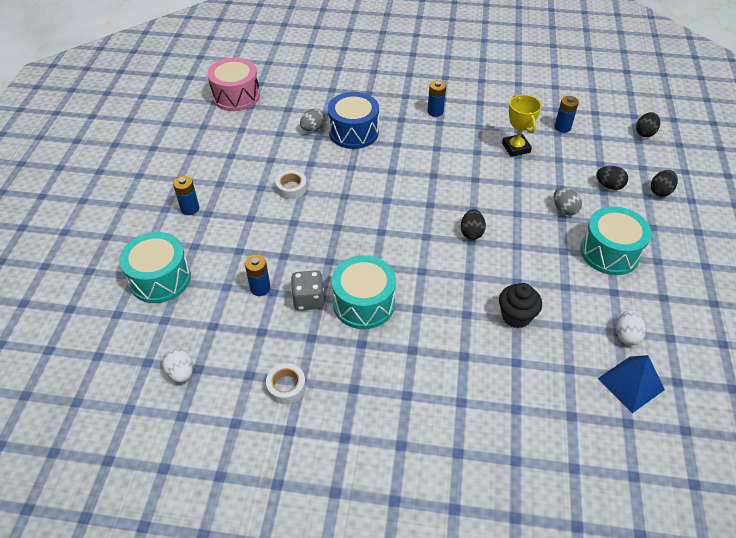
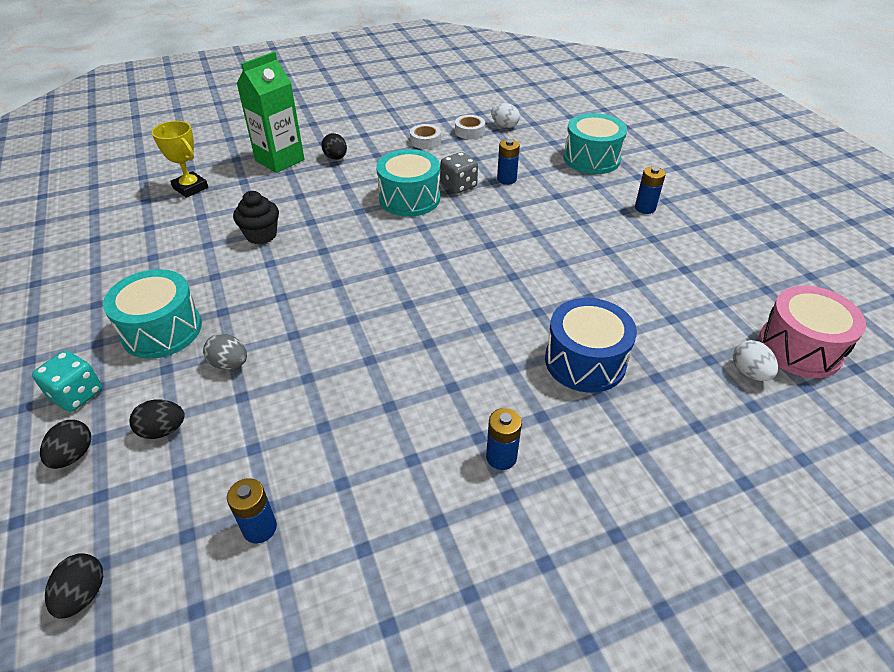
camera: 150 degrees right, 5 degrees down
(291, 188) = (576, 261): white tape -> white tape (469, 131)
(313, 129) = (641, 343): grey egg -> none
(464, 430) = (280, 160): none -> green carton
(471, 233) = (341, 291): black egg -> black egg (336, 158)
(516, 148) = (331, 440): yellow trophy -> yellow trophy (190, 188)
(626, 335) = (144, 256): white egg -> white egg (749, 372)
(631, 384) = (141, 223): blue pyramid -> none
(665, 226) = (77, 394): none -> turquoise dice

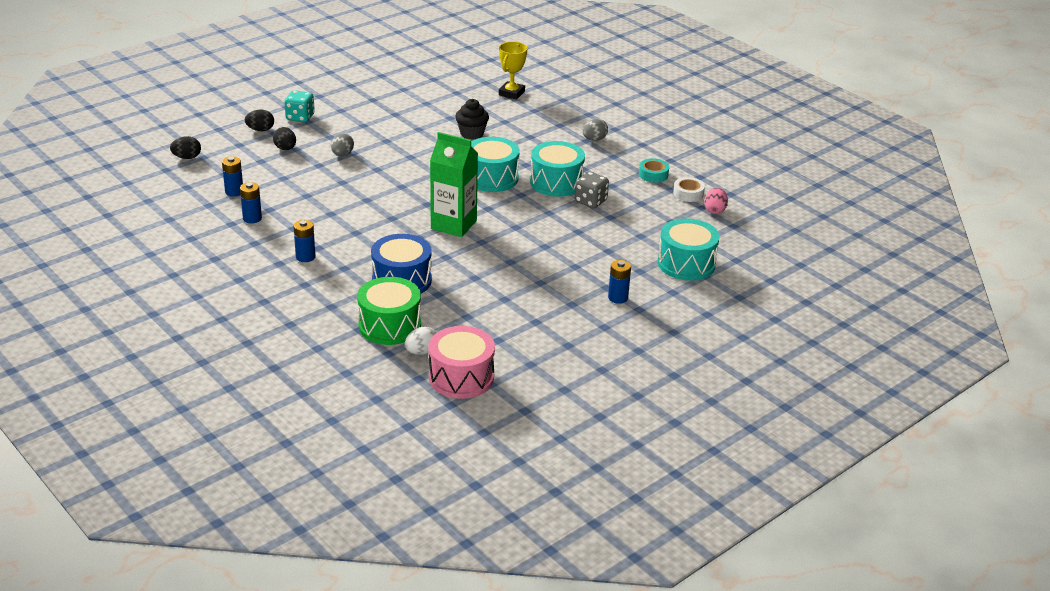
camera: 70 degrees right, 10 degrees down
(162, 330) = (360, 126): turquoise drum -> turquoise drum (492, 178)
(280, 160) = (573, 117): green carton -> green carton (453, 225)
(336, 158) = (594, 139): black egg -> grey egg
(425, 141) = (653, 174): white tape -> turquoise tape
(504, 125) = (714, 210): white egg -> pink egg
(506, 179) = (617, 223): blue battery -> blue battery (252, 218)
(690, 392) = (389, 325): none -> green drum

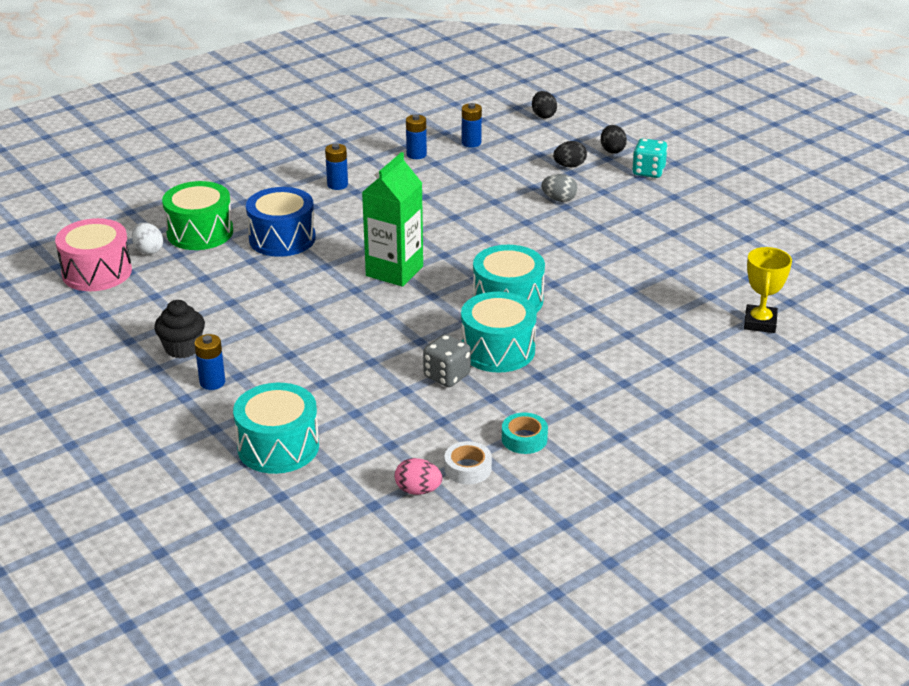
camera: 95 degrees right, 0 degrees up
(472, 134) = (627, 287): black cupcake -> black cupcake (182, 348)
(511, 93) = (760, 323): yellow trophy -> yellow trophy turned 75 degrees clockwise
(594, 139) = (627, 390): grey egg -> none

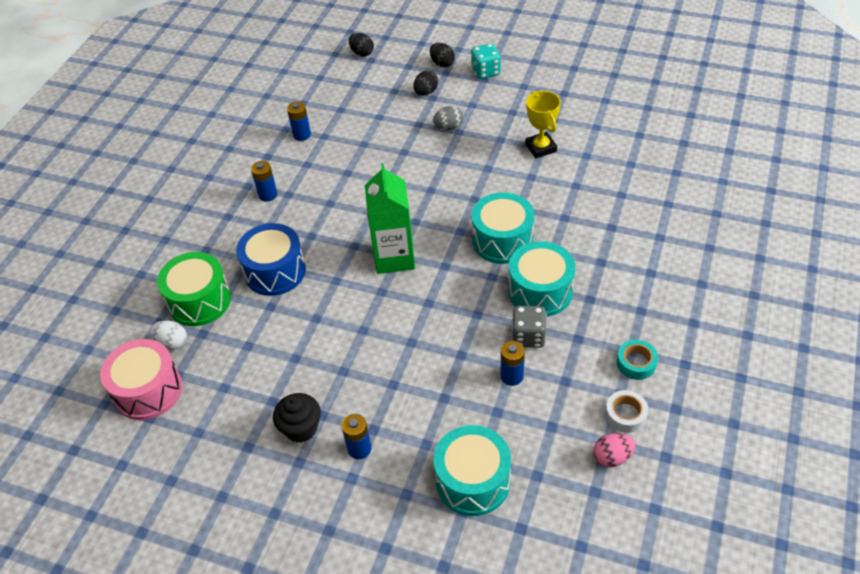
camera: 30 degrees left, 15 degrees up
(471, 143) = (333, 104): blue battery -> blue battery (512, 376)
(760, 323) = (683, 171): yellow trophy -> yellow trophy (541, 148)

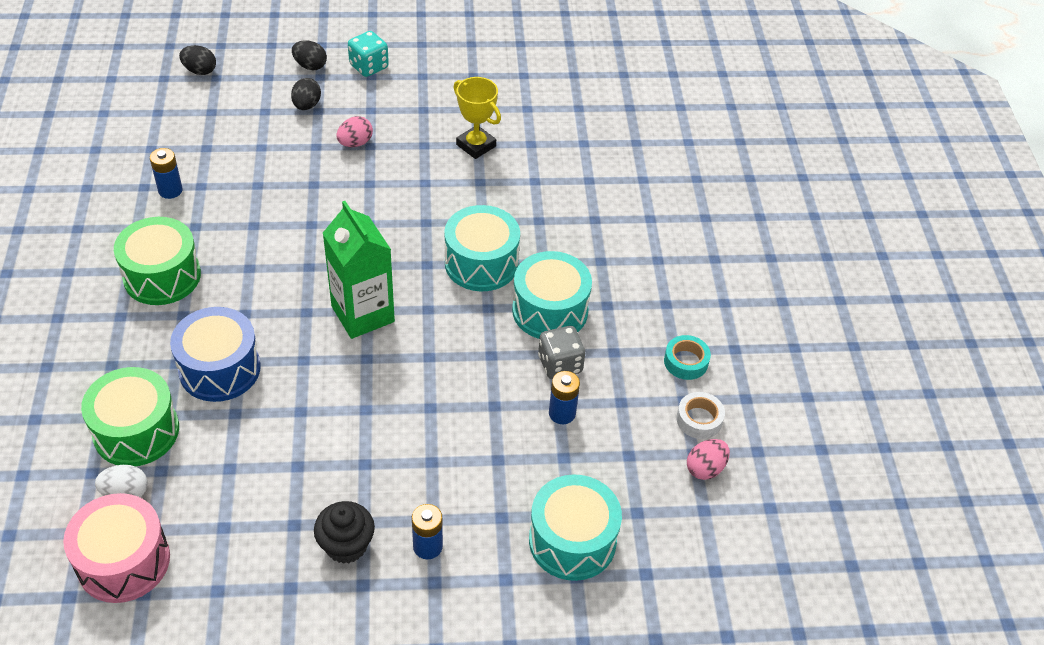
camera: 30 degrees left, 0 degrees up
(268, 195) = (162, 276): blue battery -> green drum
(448, 127) = (355, 143): grey egg -> pink egg

